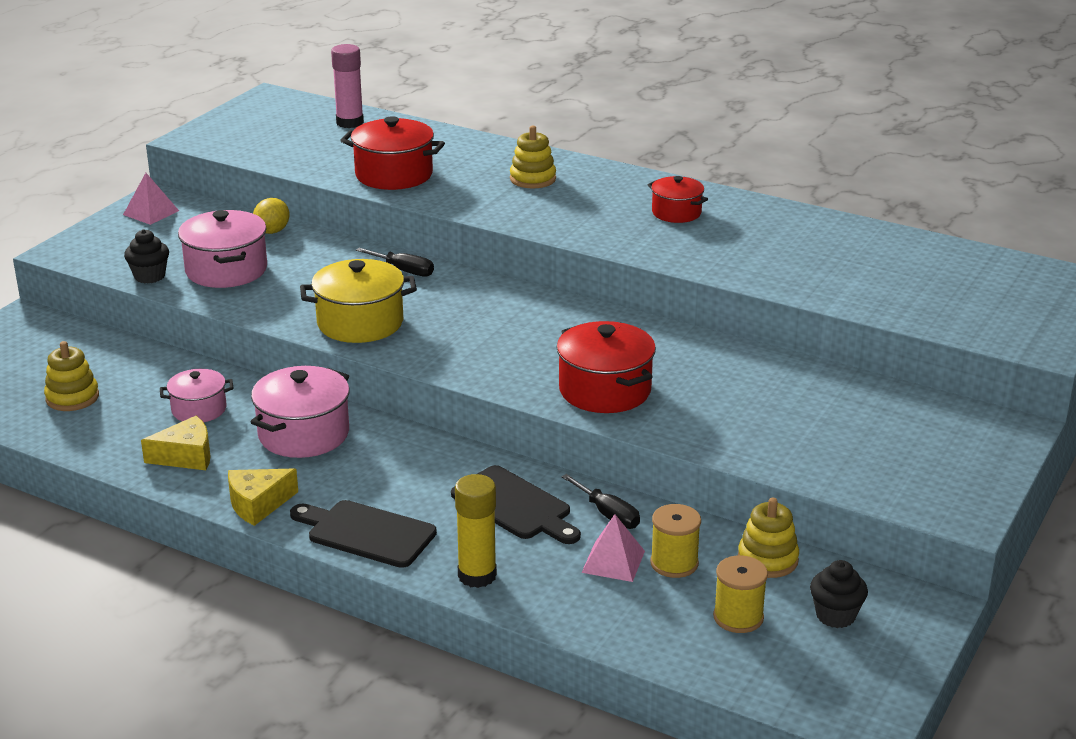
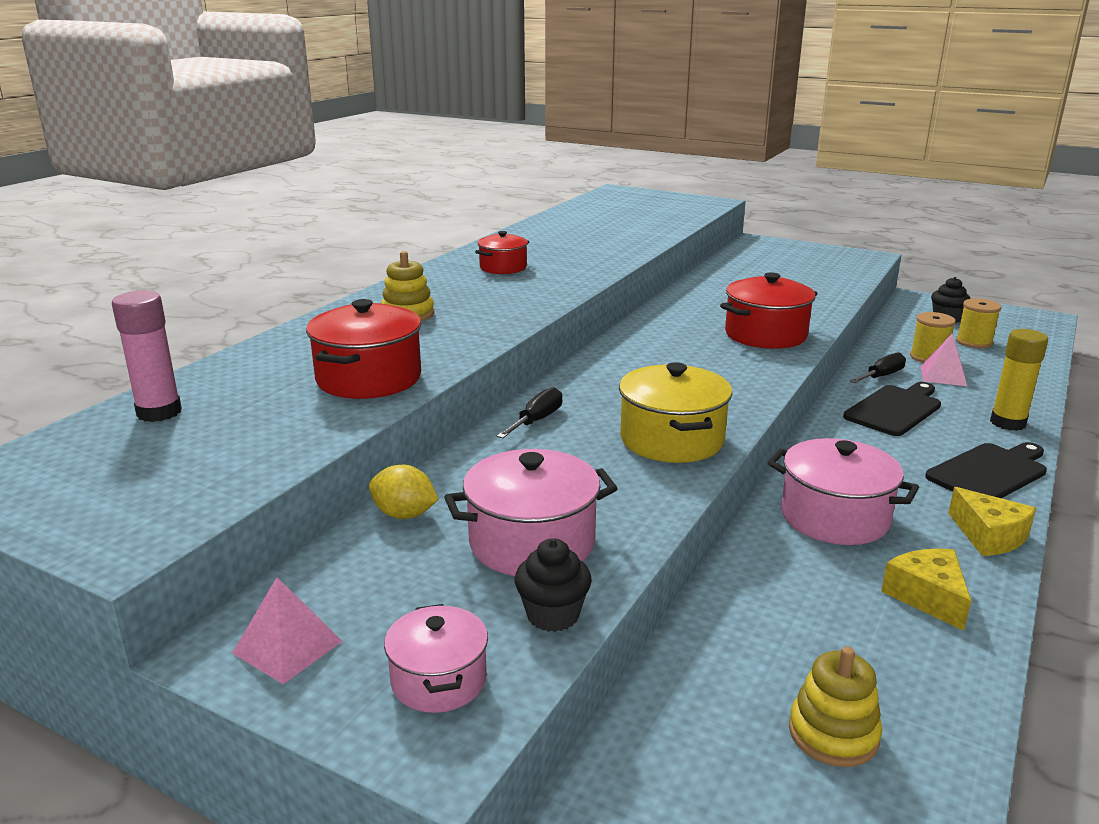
camera: 90 degrees left, 5 degrees down
(199, 409) = (814, 599): pink pot -> pink pot (439, 680)
(366, 533) = (989, 472): black cutting board -> black cutting board turned 150 degrees counterclockwise
(767, 559) = (900, 332): yellow stacking toy -> none

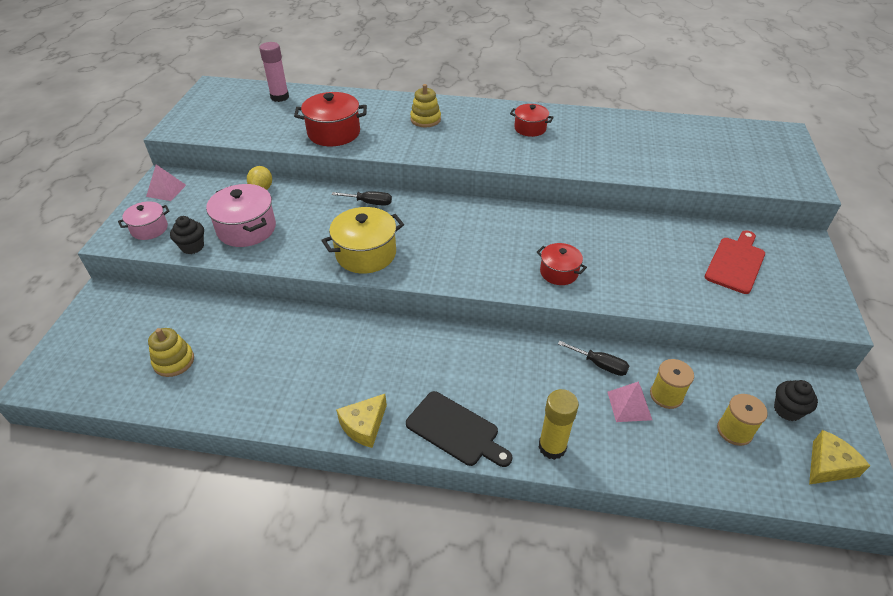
camera: 70 degrees right, 20 degrees up
(765, 335) = (559, 272): red pot -> red pot, size x0.61
(779, 267) = (735, 263): none -> red cutting board
(834, 517) = (362, 350): pink pot -> none
(895, 409) = (538, 374): black cutting board -> none
(928, 597) = (287, 394): yellow cheese -> yellow cheese (828, 465)

